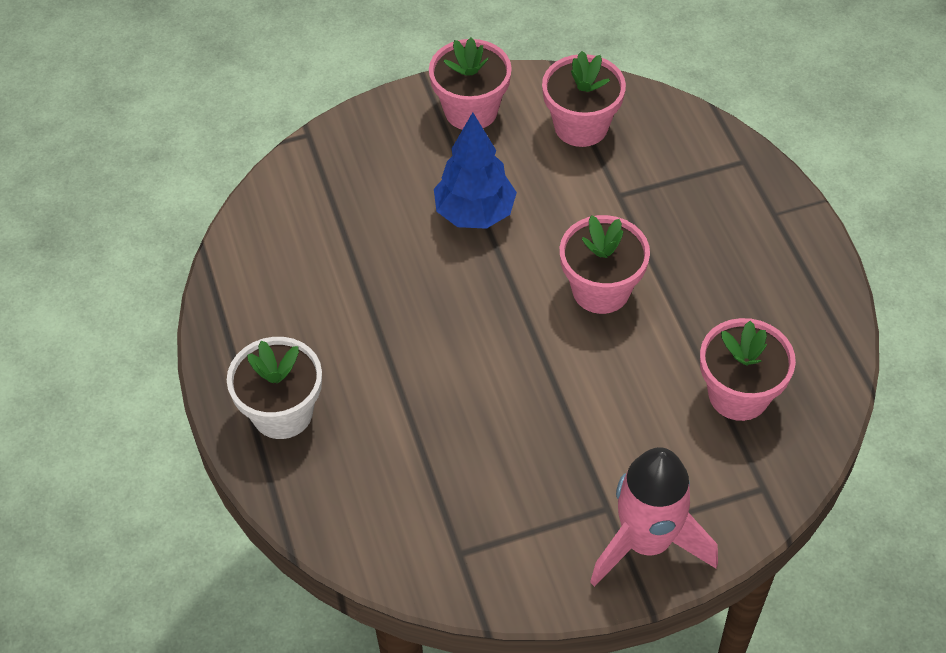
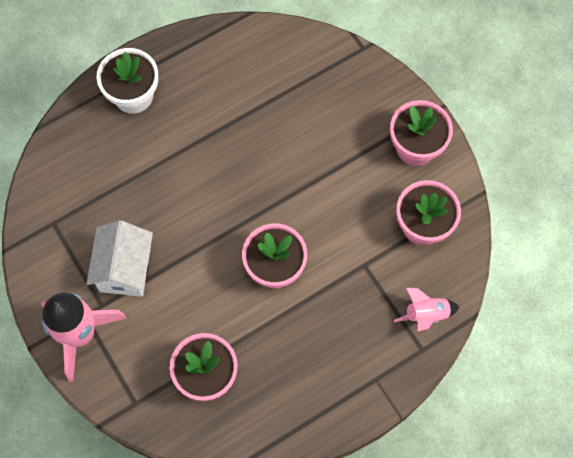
camera: 75 degrees right, 15 degrees up
(475, 213) = (321, 171): blue tree -> none
(559, 468) = (125, 269): none -> white house
(699, 147) = (426, 314): none -> pink rocket

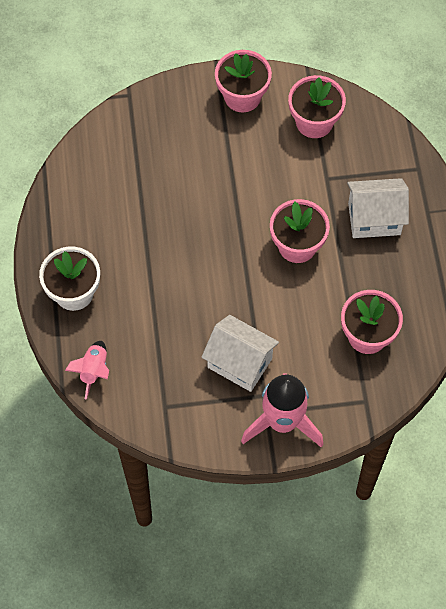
camera: 65 degrees left, 5 degrees down
(341, 329) = (374, 219): none -> white house
(426, 314) = (390, 153): pink rocket -> pink rocket (94, 370)

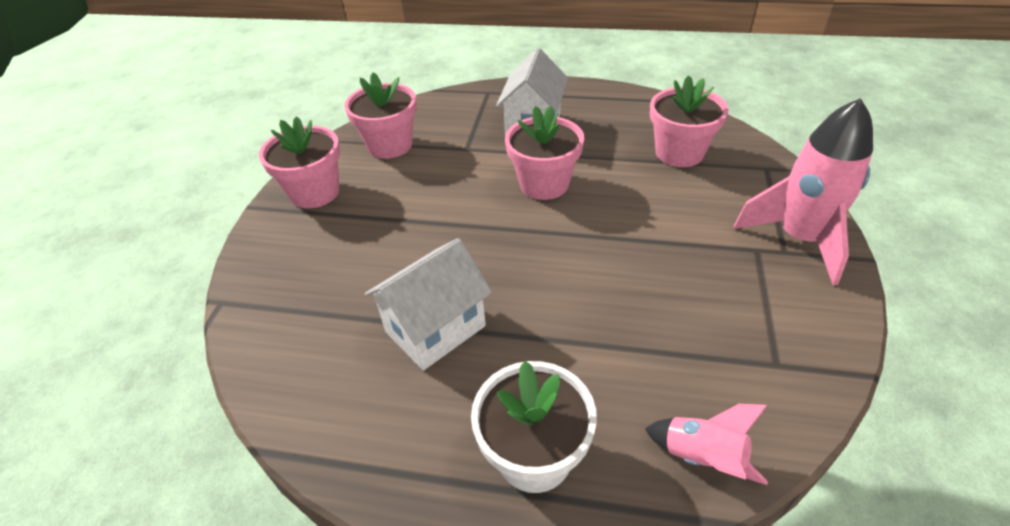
camera: 70 degrees left, 20 degrees down
(239, 363) = (705, 264): white house -> white house (435, 329)

